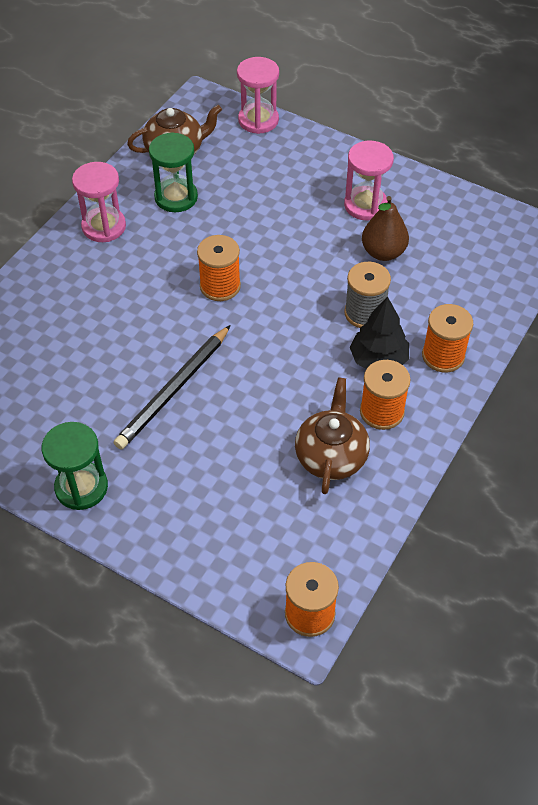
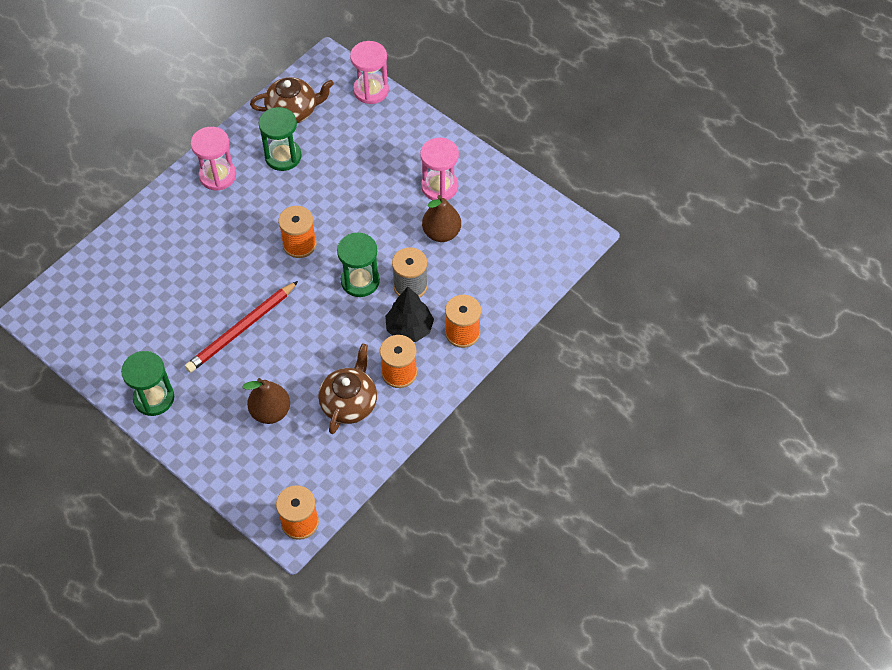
camera: 10 degrees right, 5 degrees up
(174, 390) = (241, 329): black pencil -> red pencil
(235, 481) = (270, 411): none -> brown pear
(303, 316) = (360, 281): none -> green hourglass

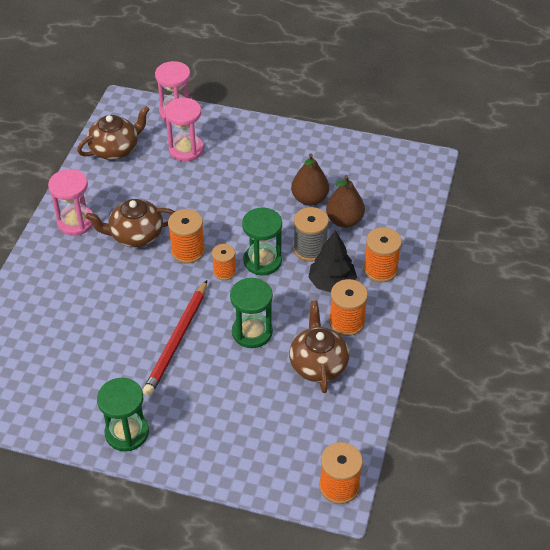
camera: 25 degrees left, 10 degrees down
(262, 210) = (135, 235): none -> brown teapot
(270, 411) = (249, 400): brown pear -> brown pear (344, 220)
(283, 156) = (128, 187): green hourglass -> green hourglass (252, 332)
(320, 278) = (224, 271): none -> orange spool
(439, 186) = (284, 164): pink hourglass -> pink hourglass (186, 149)

